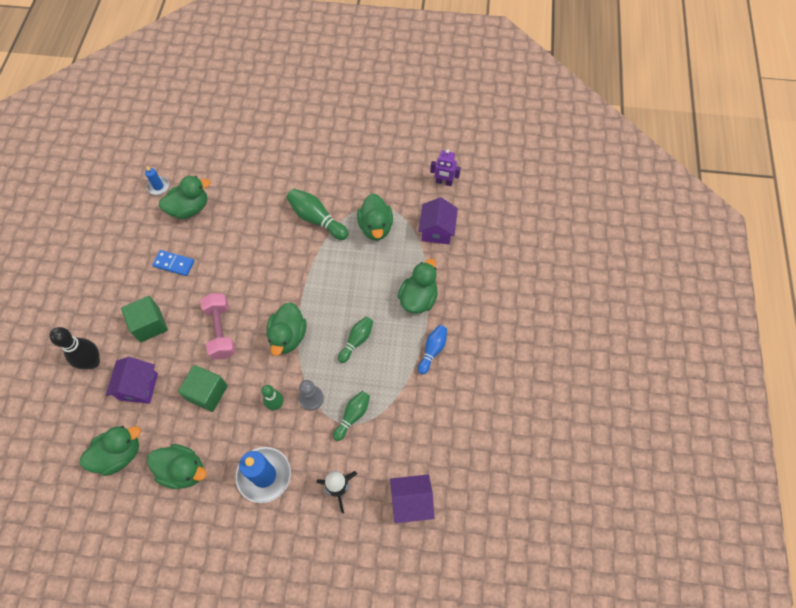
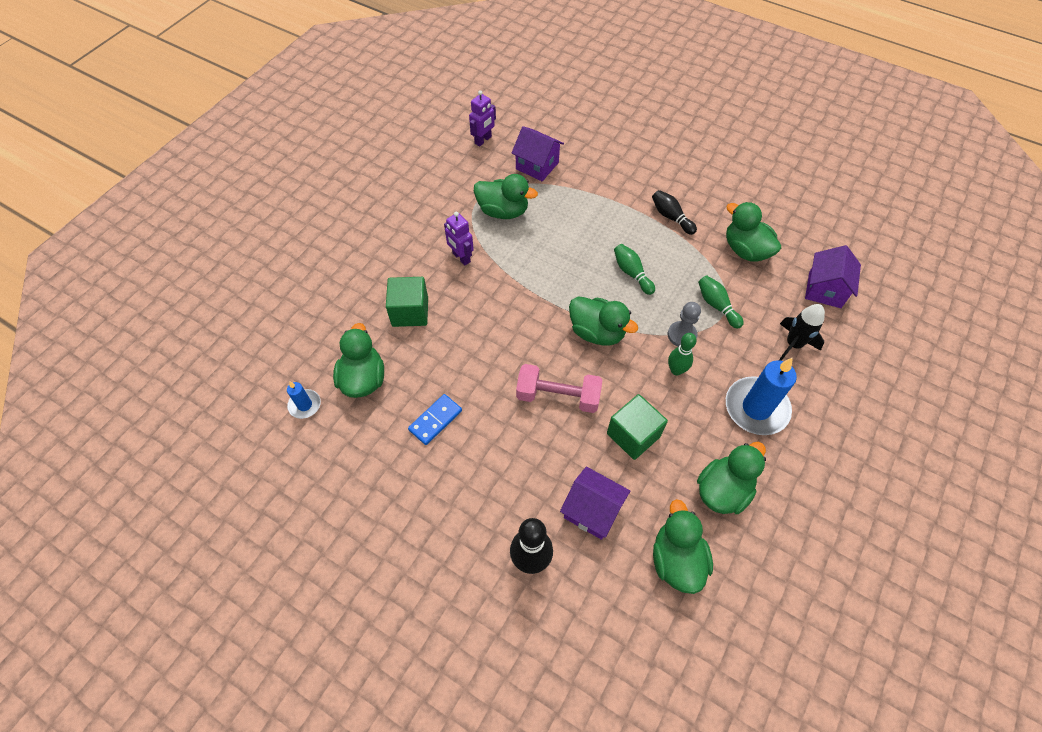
camera: 65 degrees left, 5 degrees down
(149, 325) = (509, 473): green cube -> green cube (410, 312)
(317, 219) = (461, 257): green bowling pin -> purple robot
(418, 298) = (607, 207): green duck -> green duck (745, 250)
(432, 350) = (671, 217): blue bowling pin -> black bowling pin

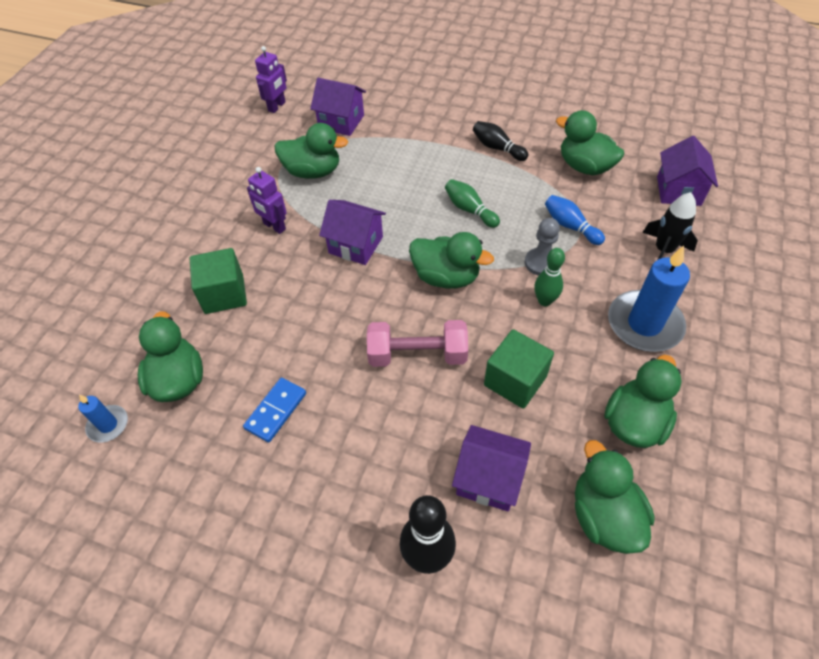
camera: 10 degrees left, 5 degrees down
(526, 288) = (355, 245): none -> purple house
(717, 306) = (570, 226): green bowling pin -> blue bowling pin

